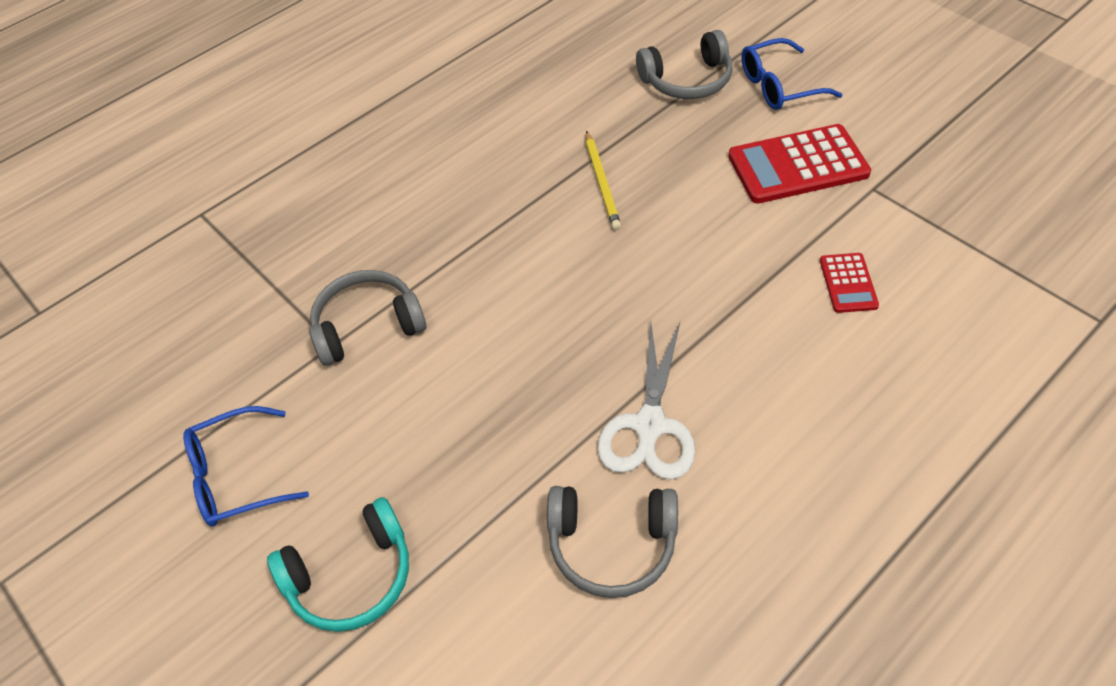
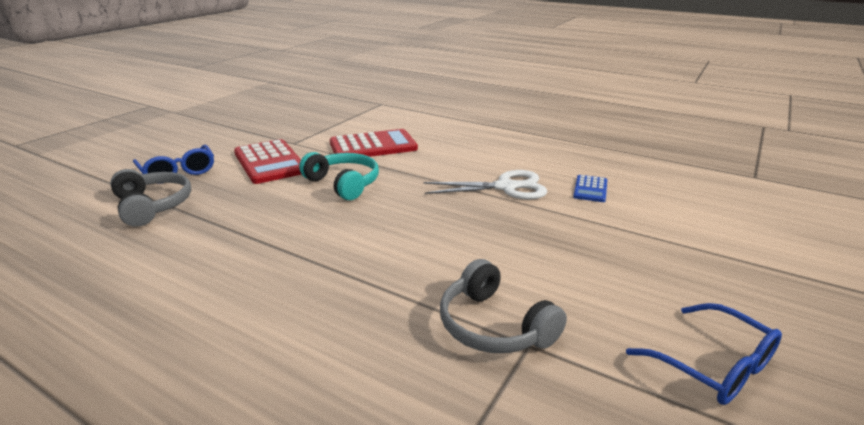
camera: 110 degrees left, 25 degrees down
(351, 576) = (711, 272): turquoise headphones -> turquoise headphones (343, 184)
(602, 182) = (283, 228): yellow pencil -> none
(612, 544) = (590, 189): grey headphones -> blue calculator
(848, 283) = (373, 146): red calculator -> red calculator, size x1.93

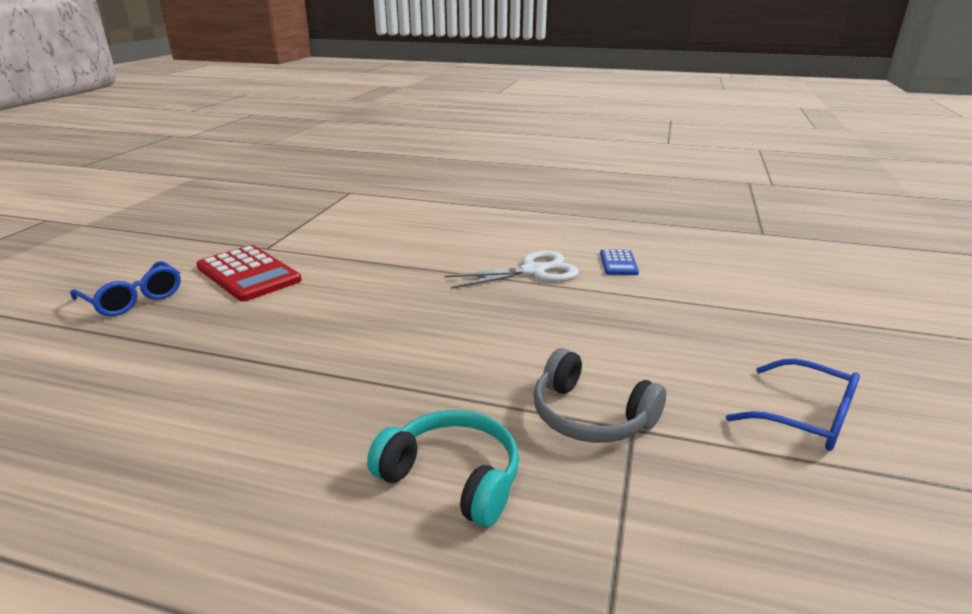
camera: 15 degrees left, 0 degrees up
(152, 206) = (122, 344): grey headphones -> none
(343, 184) = (352, 288): turquoise headphones -> turquoise headphones (452, 477)
(373, 146) = (364, 242): red calculator -> none

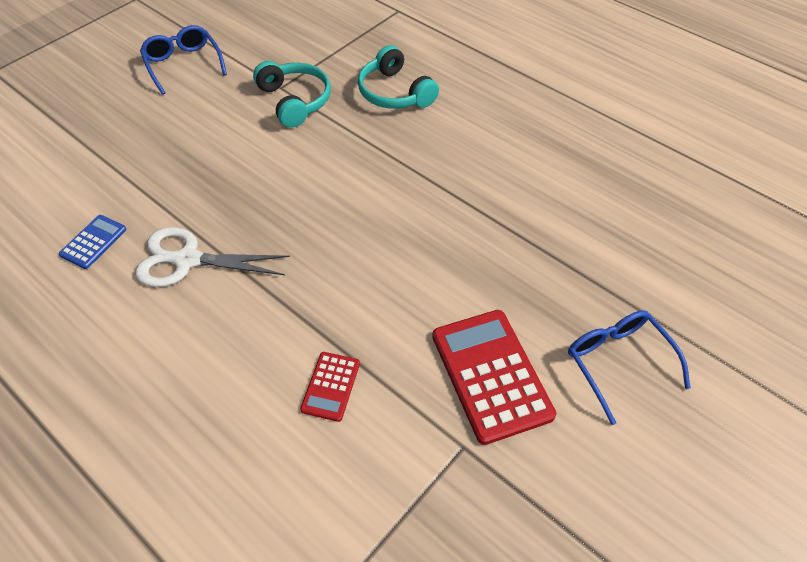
camera: 155 degrees left, 25 degrees up
(368, 249) = (331, 386): none -> red calculator
(590, 416) = (295, 101): grey headphones -> turquoise headphones

